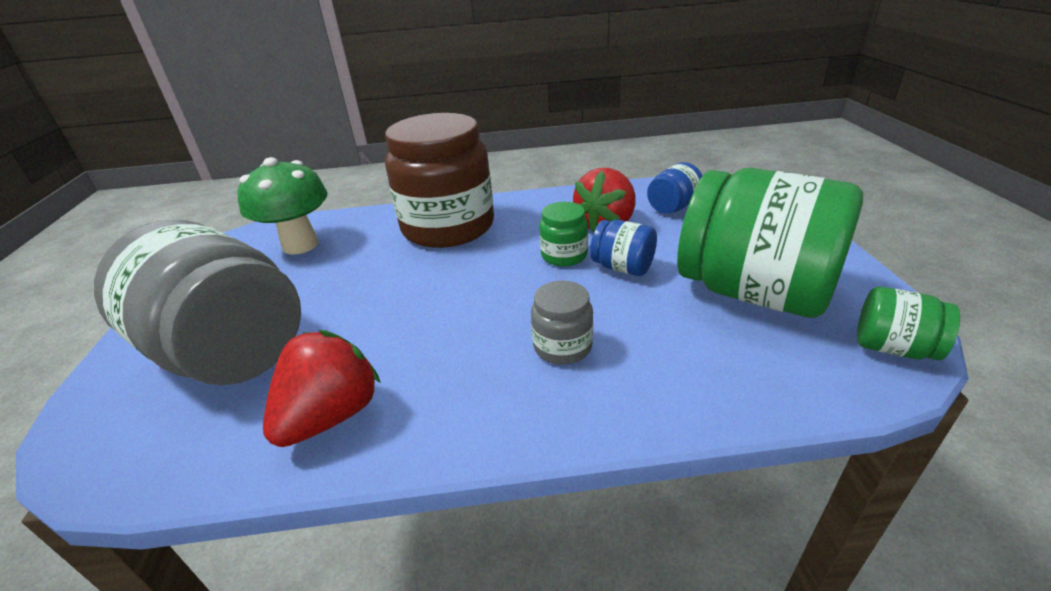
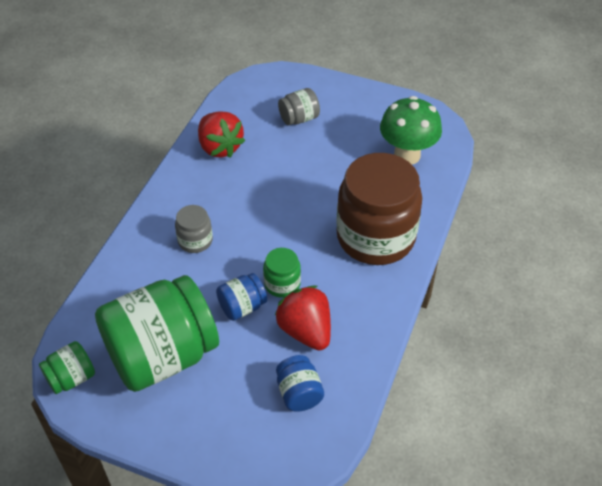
camera: 115 degrees right, 15 degrees up
(230, 352) = (299, 118): grey jar -> grey jar, size x0.44

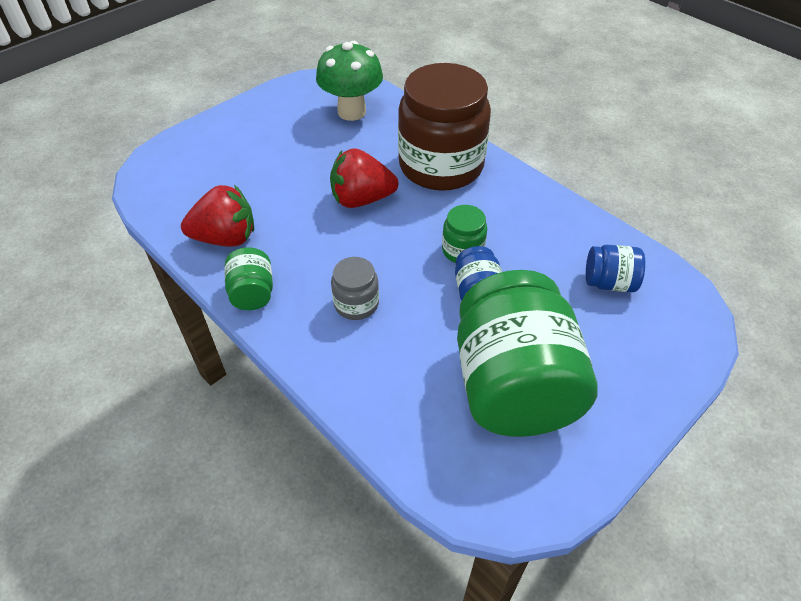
camera: 65 degrees left, 0 degrees up
(71, 378) = (508, 497): green jar -> green jar (252, 293)
(299, 118) = (238, 163): grey jar -> none
(305, 331) = (533, 252): red strawberry -> red strawberry (361, 199)

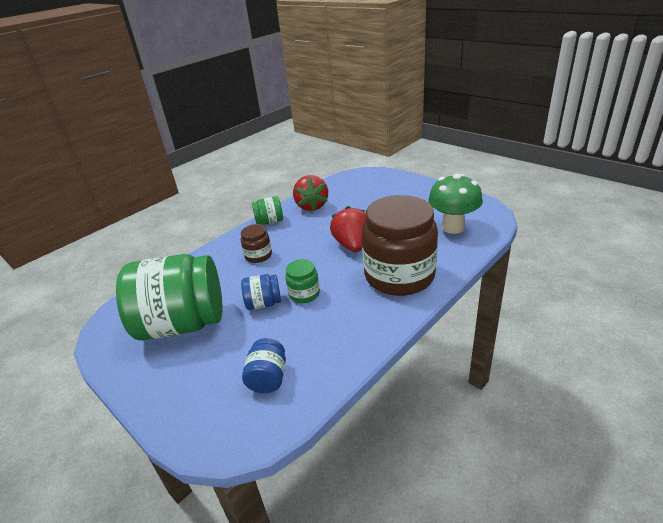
camera: 90 degrees right, 15 degrees down
(356, 304) = (258, 255): grey jar -> brown jar

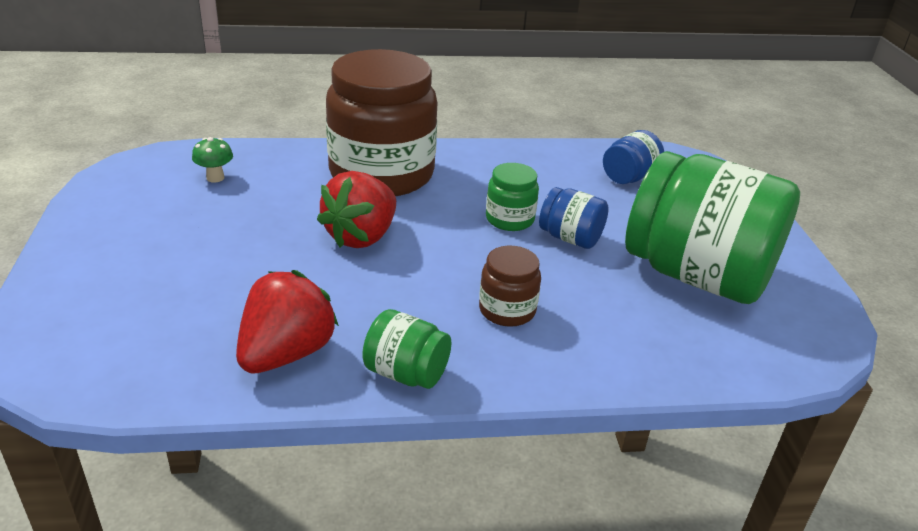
camera: 145 degrees left, 0 degrees up
(453, 227) = (215, 178): green mushroom -> green mushroom, size x0.44

